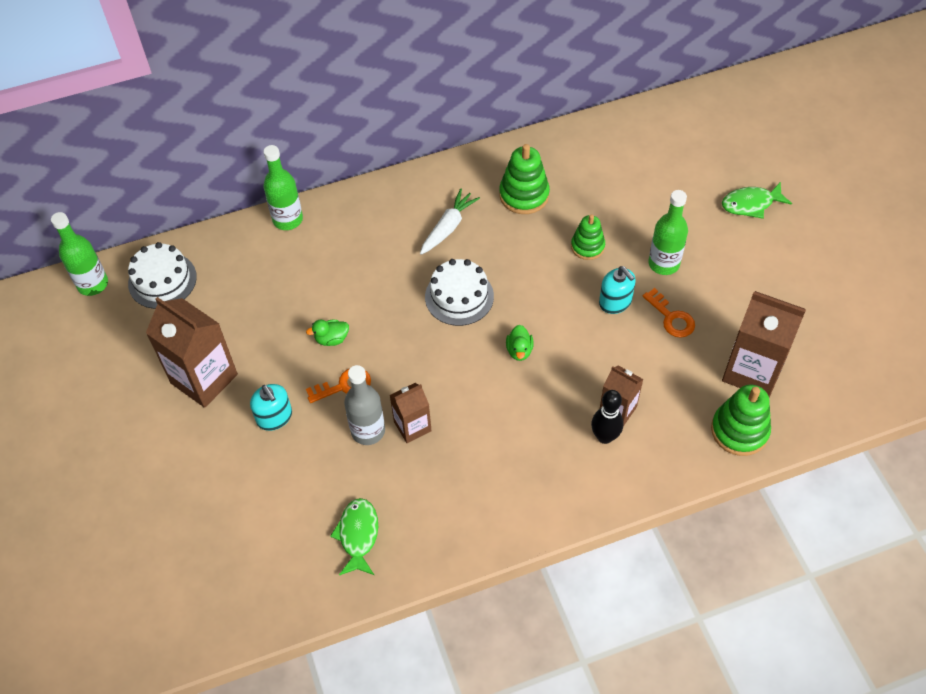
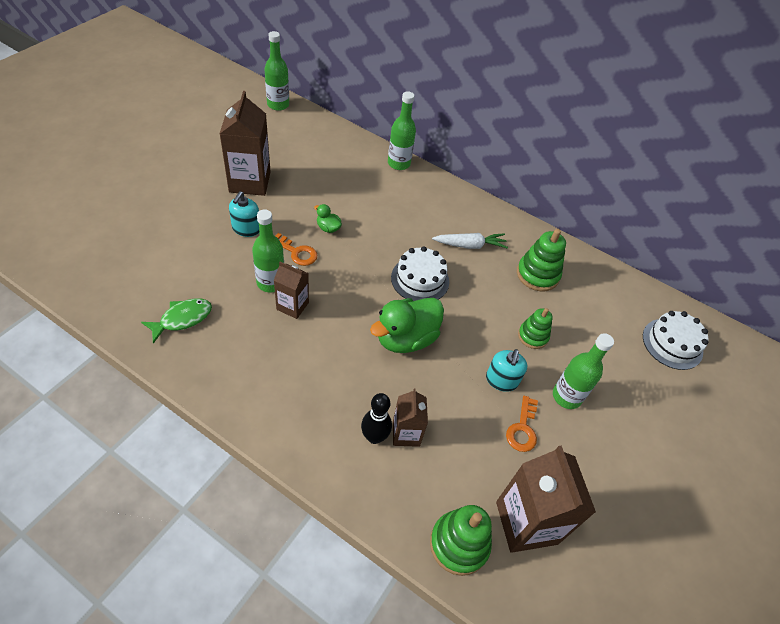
camera: 45 degrees right, 5 degrees down
(162, 280) = (305, 131): white cake -> white cake (672, 343)
(368, 431) = (270, 283): grey bottle -> green bottle
(519, 350) = (405, 338): green duck -> green duck, size x2.20
(751, 204) = (684, 433): green fish -> none

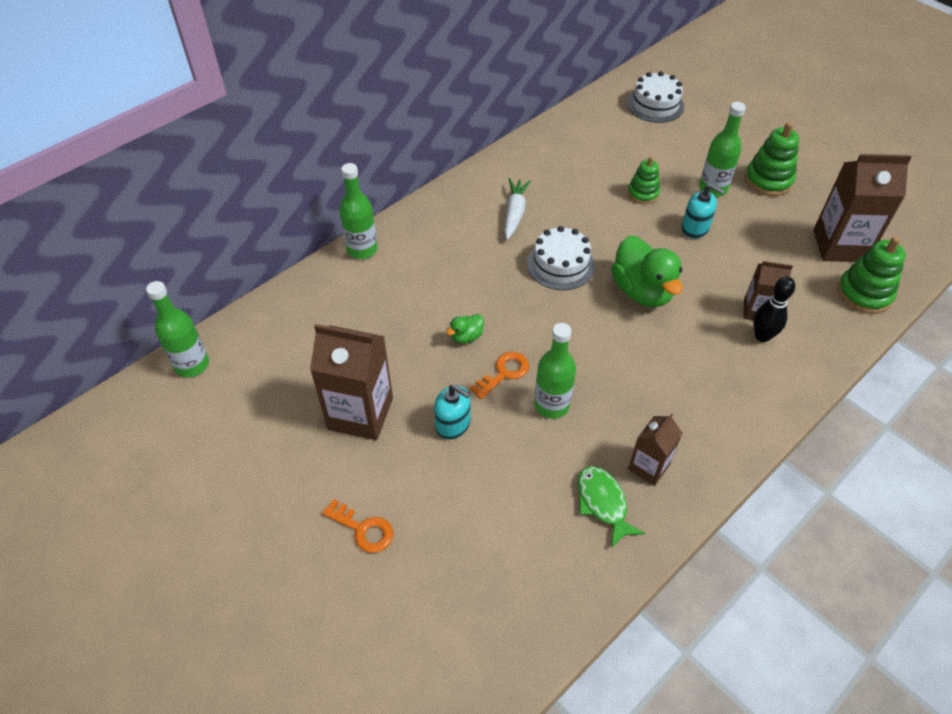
camera: 70 degrees left, 0 degrees up
(292, 306) = (590, 386): brown carton -> brown carton (648, 467)
(522, 429) = (748, 226): orange key -> orange key (363, 529)
(537, 274) = (563, 170): green stacking toy -> green stacking toy (768, 180)

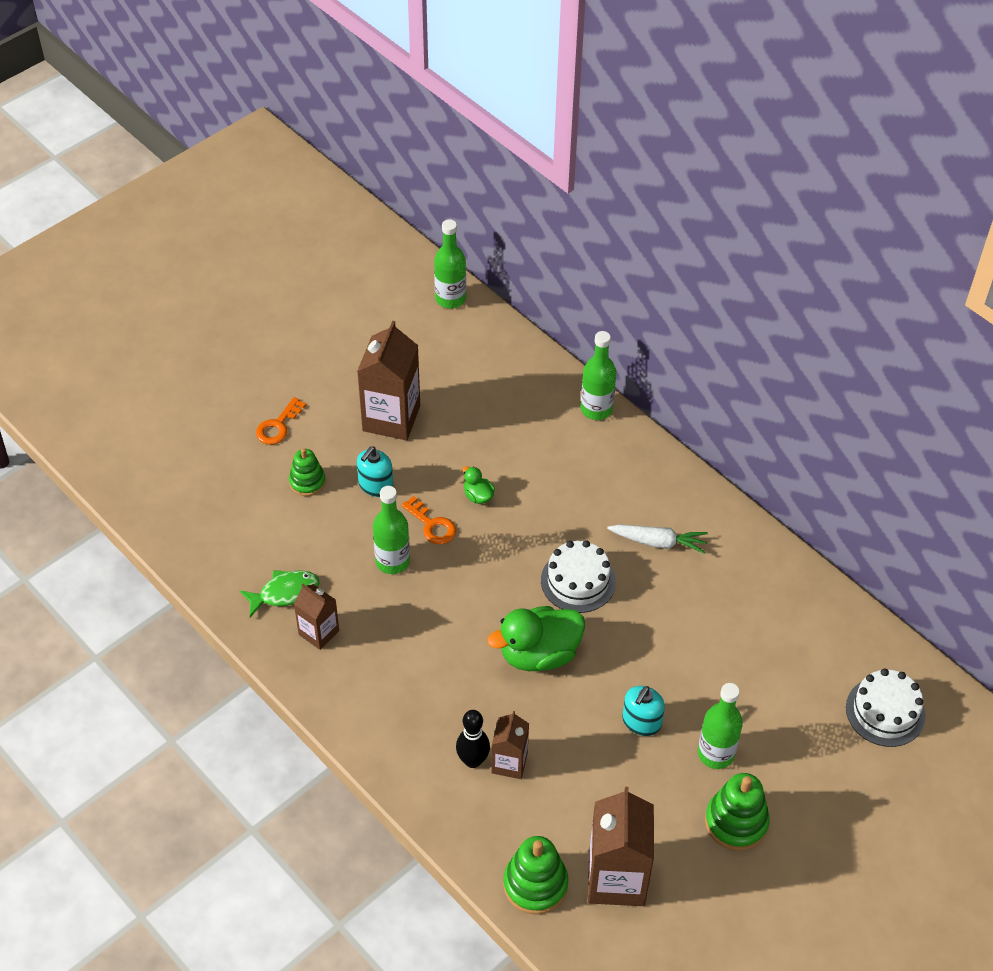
camera: 90 degrees right, 0 degrees up
(643, 193) = (700, 674): green stacking toy -> green stacking toy (307, 482)

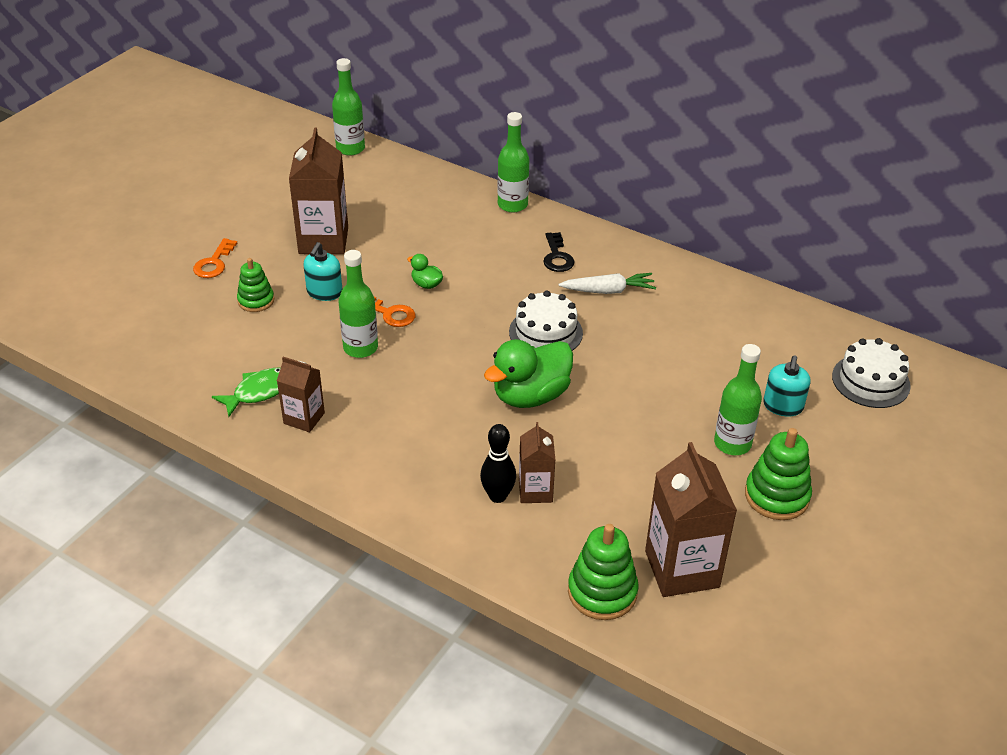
camera: 15 degrees left, 10 degrees down
(620, 487) = (557, 257): none -> black key
(641, 722) = (651, 431): turquoise soap dispenser -> turquoise soap dispenser (783, 406)

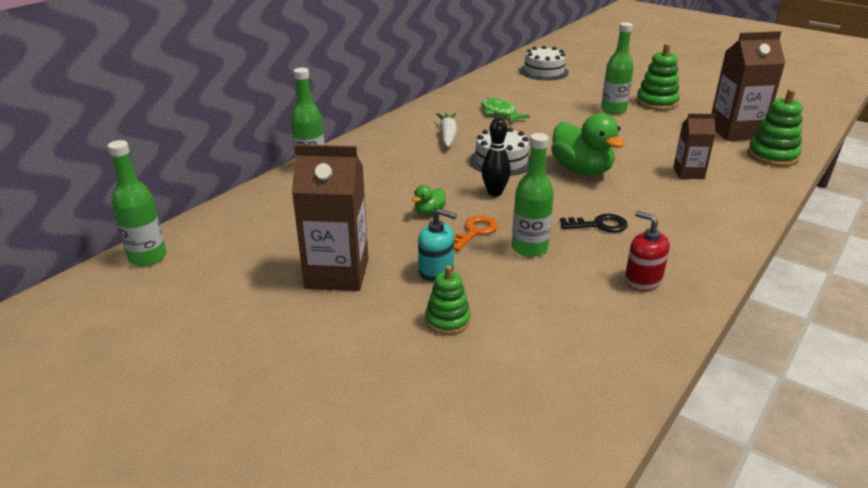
camera: 85 degrees left, 10 degrees down
(214, 263) = (363, 361): orange key -> none
(259, 392) = (610, 311): green fish -> green fish (500, 113)
(304, 418) = (642, 280): brown carton -> red soap dispenser
(498, 496) = (701, 187): black bowling pin -> black bowling pin (494, 193)
(557, 257) = (397, 152): black key -> black key (599, 225)
(783, 406) = (573, 94): turquoise soap dispenser -> none

